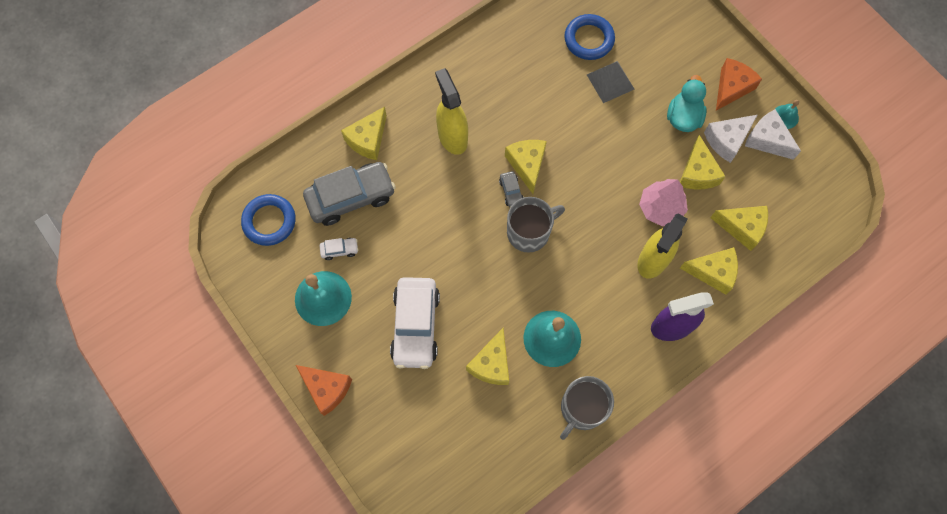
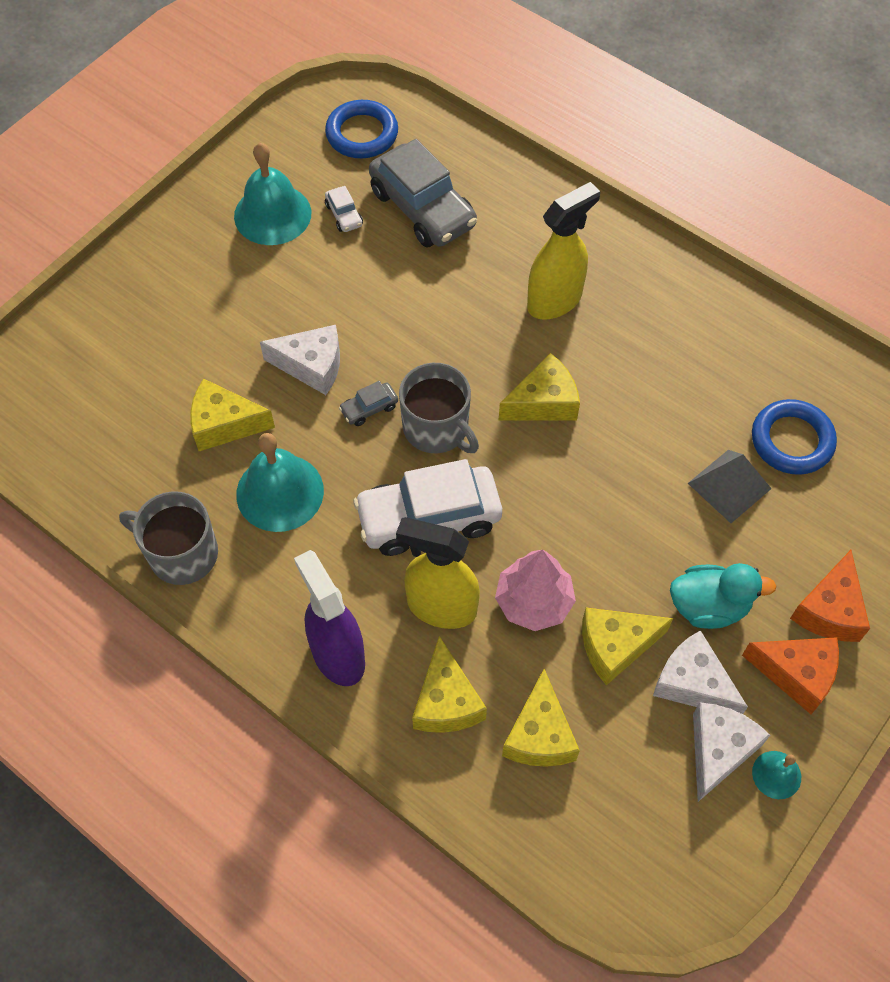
camera: 75 degrees right, 10 degrees down
(326, 389) = (151, 248): orange cheese -> orange cheese (829, 610)
(368, 139) = (514, 206): yellow cheese -> none
(415, 326) = (259, 323): white car -> white car (429, 518)
(460, 298) = (312, 366): none -> white cheese
(511, 191) = (493, 391): grey car -> grey car (369, 408)

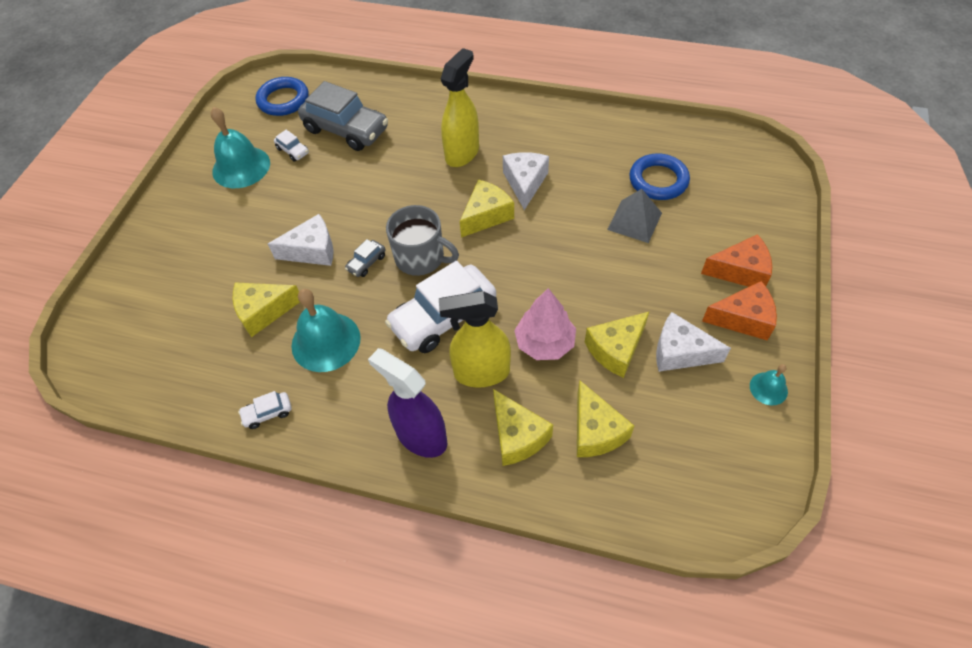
camera: 20 degrees left, 5 degrees down
(181, 553) = (267, 413): grey mug -> white car
(709, 606) = (663, 299): turquoise duck -> none
(718, 750) = (722, 389): white cheese -> white cheese (525, 183)
(829, 610) = (740, 271): orange cheese -> orange cheese turned 90 degrees counterclockwise

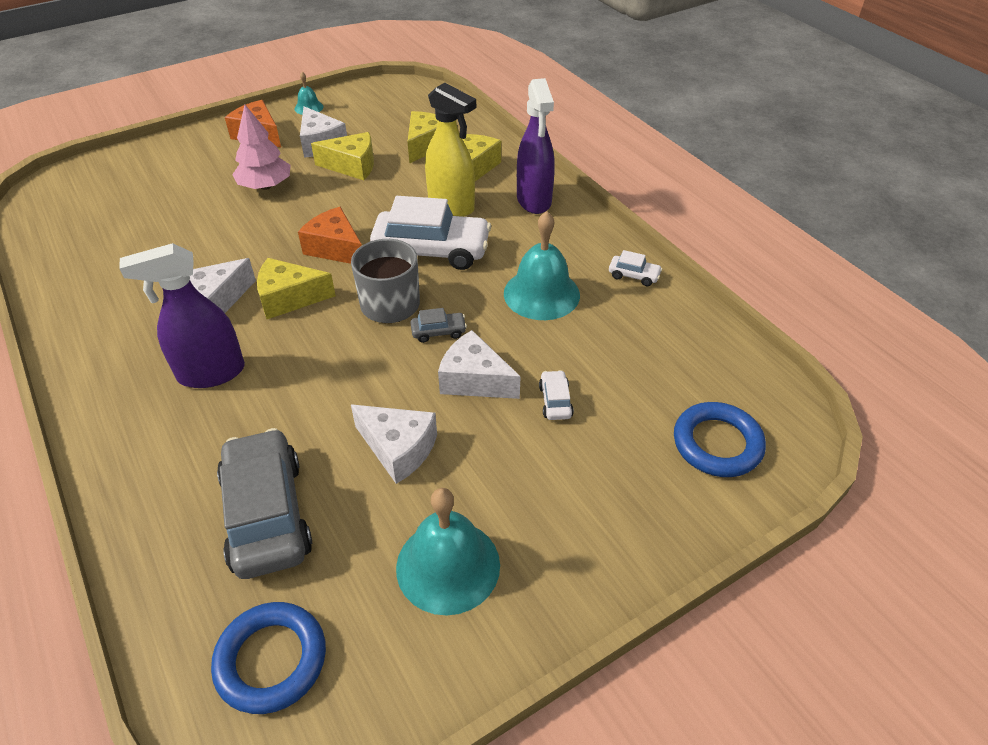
camera: 140 degrees left, 10 degrees down
(263, 311) = (574, 353): yellow cheese -> none
(293, 151) = (362, 536): white car -> white car (555, 401)
(316, 190) = (398, 449): none -> white cheese
(462, 153) = (211, 373): yellow spray bottle -> purple spray bottle
(545, 343) = (388, 194): pink tree -> pink tree (265, 186)
(634, 221) = (203, 217): grey pyramid -> none
(658, 180) = (131, 229): blue ring -> blue ring (717, 444)
(740, 271) = (209, 152): orange cheese -> orange cheese (335, 248)

